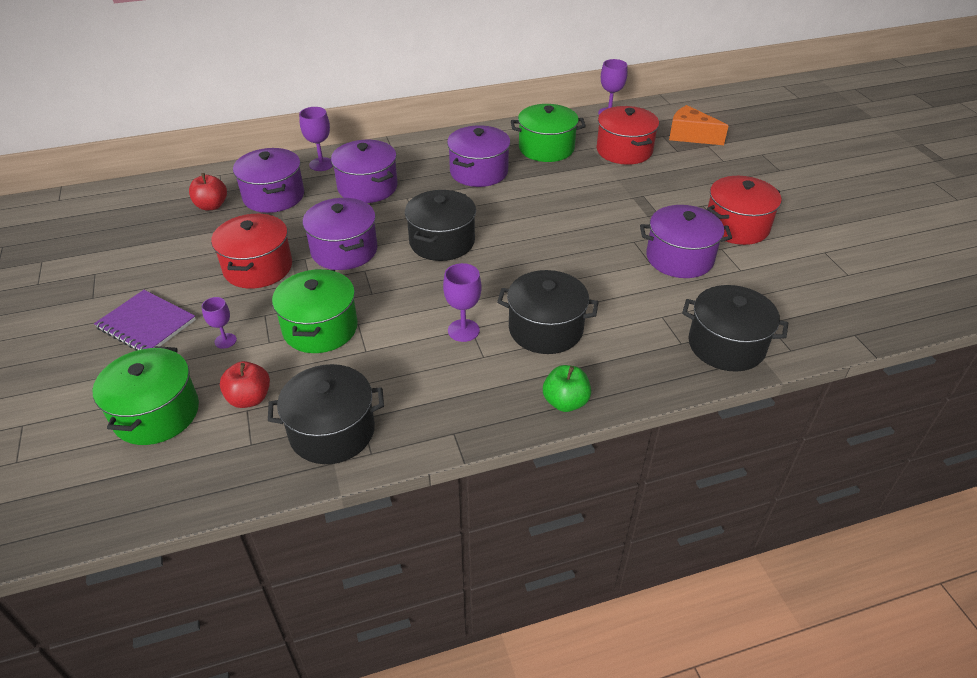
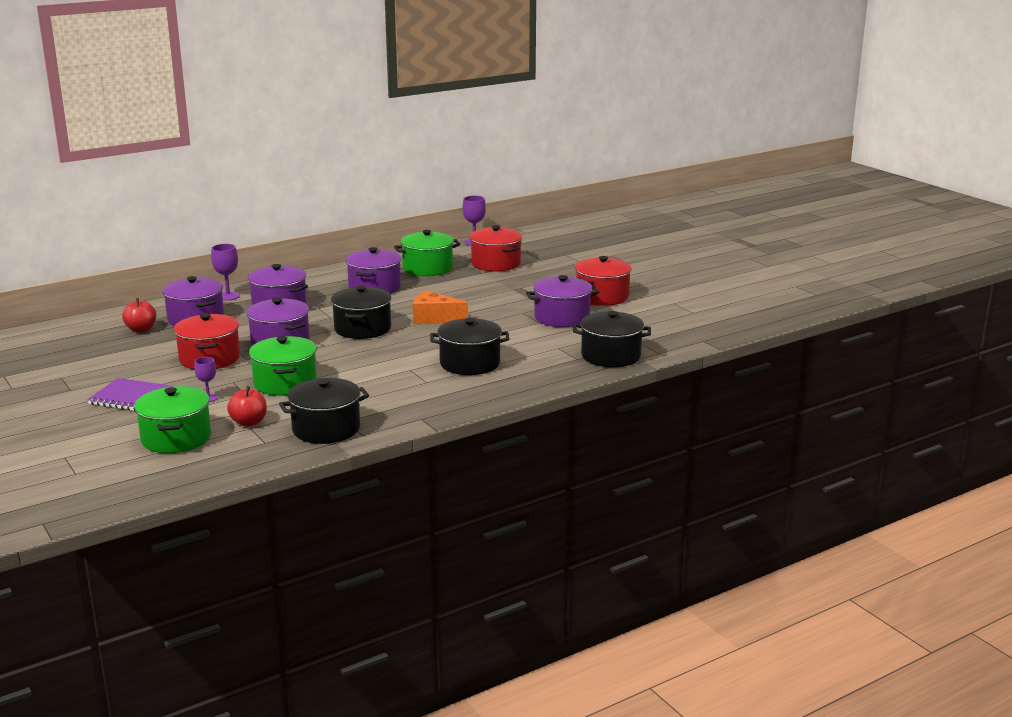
camera: 15 degrees left, 20 degrees down
(463, 330) = (404, 371): purple goblet -> none
(565, 402) = (500, 395): green apple -> none
(690, 136) = (549, 250): orange cheese -> orange cheese (434, 319)

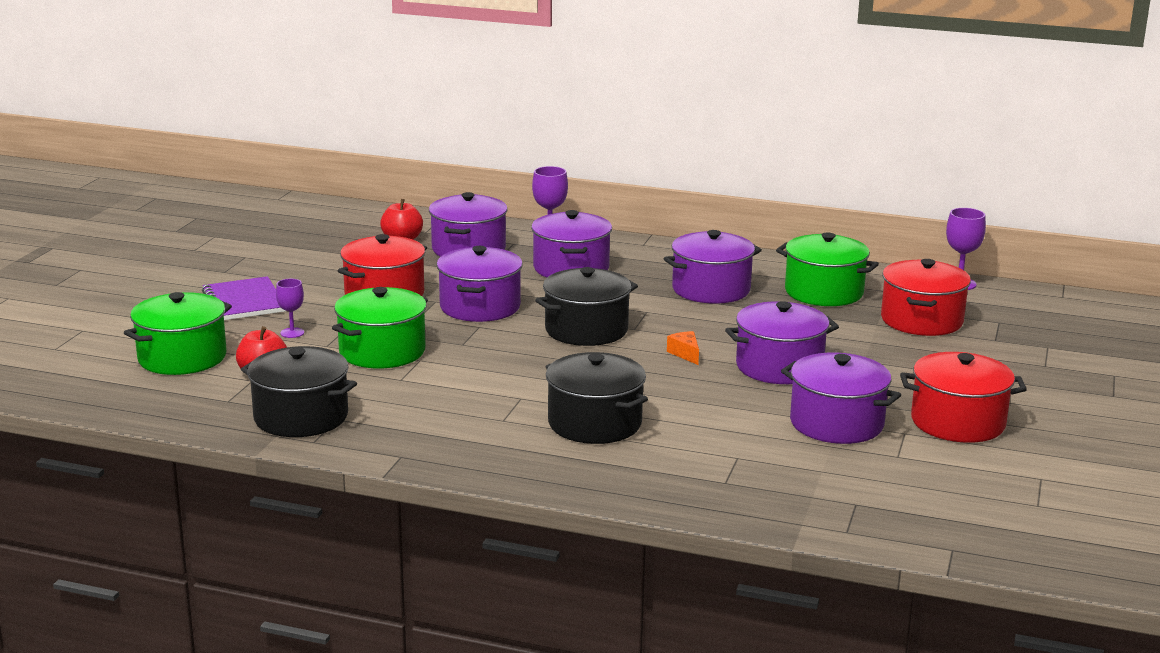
camera: 50 degrees right, 0 degrees up
(434, 319) = (685, 354): orange cheese -> orange cheese, size x0.51
(486, 306) = (779, 367): none -> purple pot
(611, 356) = (774, 501): black pot -> none

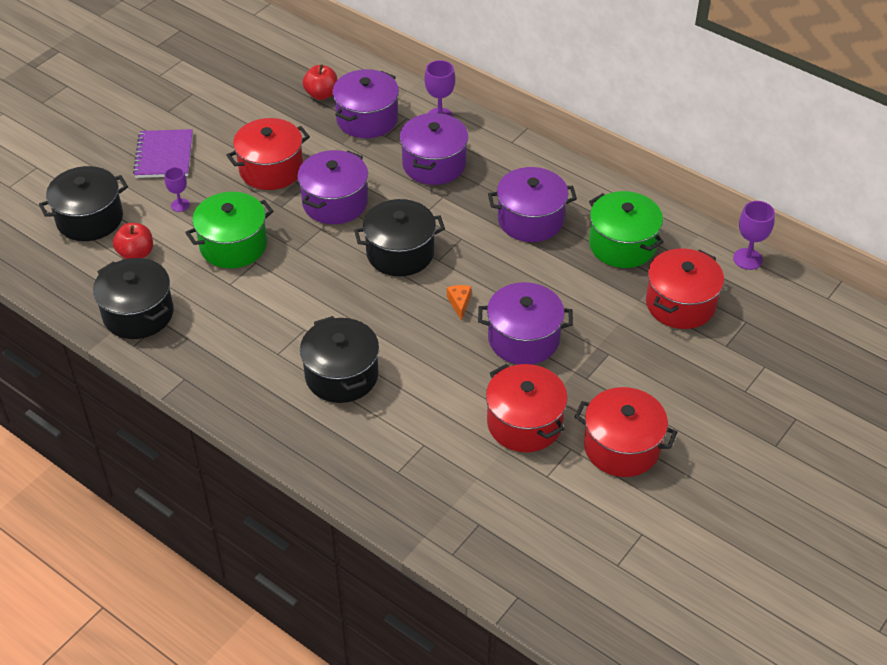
camera: 20 degrees right, 25 degrees up
(182, 357) = (90, 219): green pot -> black pot
(836, 423) = (524, 423): purple pot -> red pot

